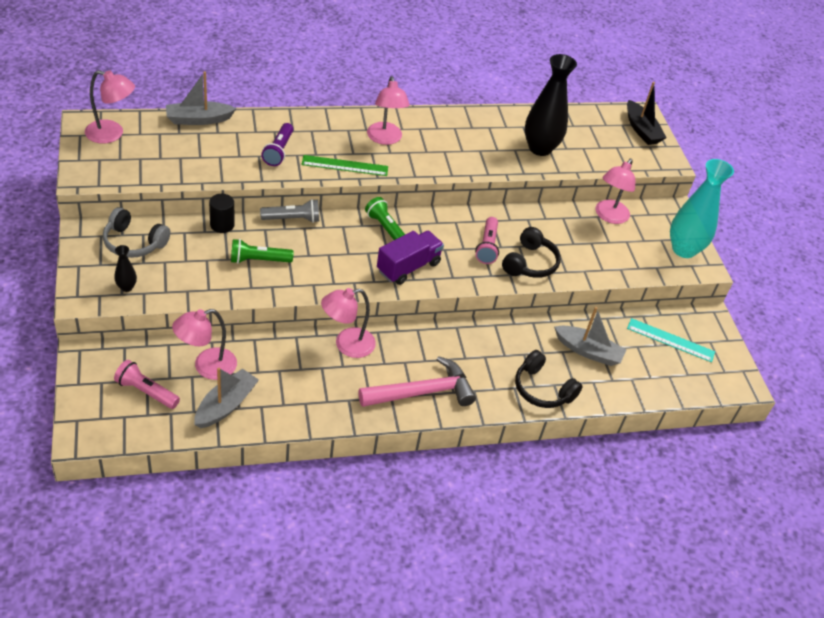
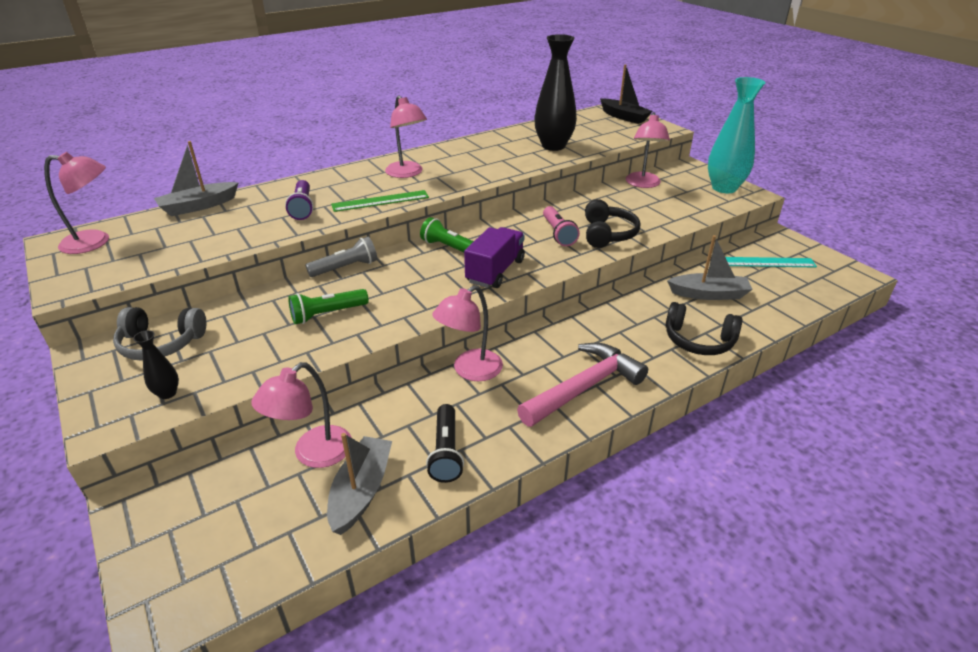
camera: 15 degrees left, 10 degrees down
(146, 391) = (242, 516): pink flashlight -> none
(222, 225) = (267, 295): black cylinder -> none
(294, 401) = (446, 452): none -> black flashlight

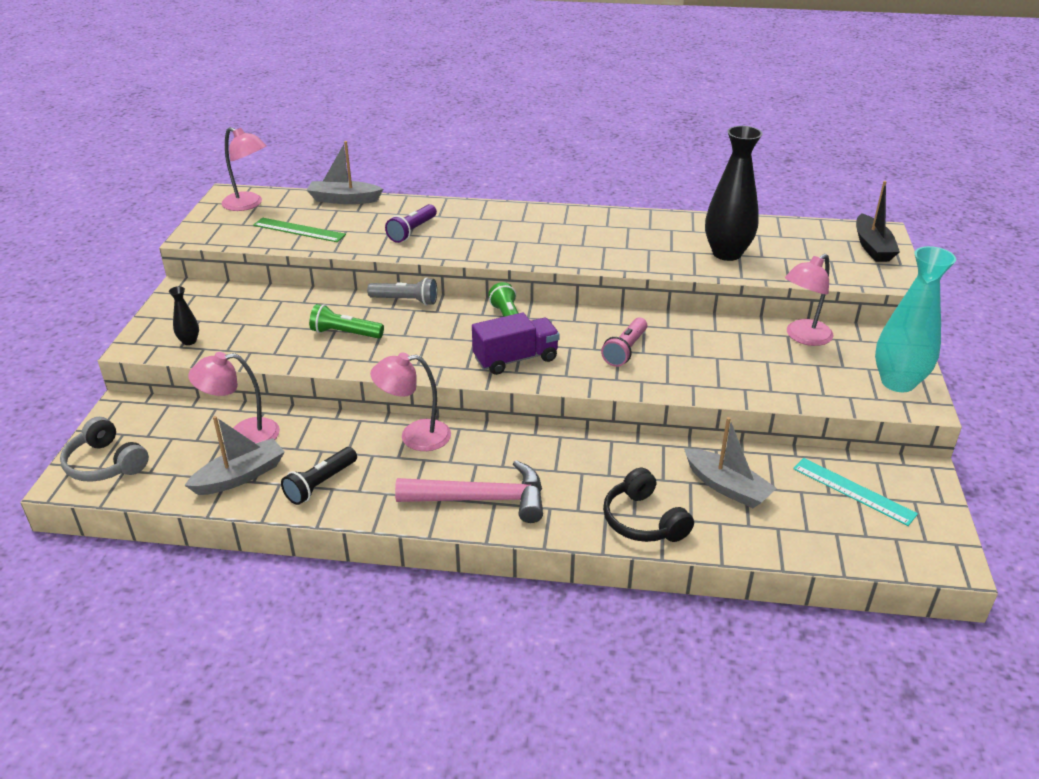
camera: 40 degrees right, 0 degrees up
(161, 343) = (223, 304): grey headphones -> grey headphones (106, 463)
(380, 201) = (479, 249): green ruler -> green ruler (299, 230)
(407, 173) = (539, 230): pink lamp -> none
(607, 234) = (673, 372): black headphones -> none

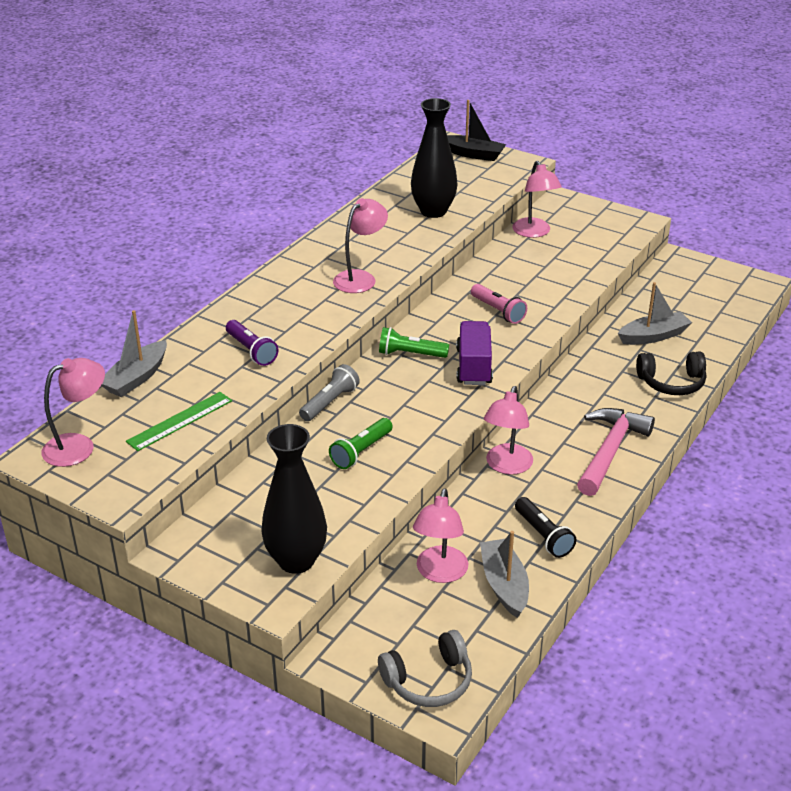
camera: 65 degrees left, 0 degrees up
(189, 341) = (296, 560): black vase -> black vase, size x2.28
(566, 248) = (360, 278): none -> pink lamp
(853, 491) = (683, 289): turquoise ruler -> none
(897, 382) = (612, 219): turquoise vase -> none

